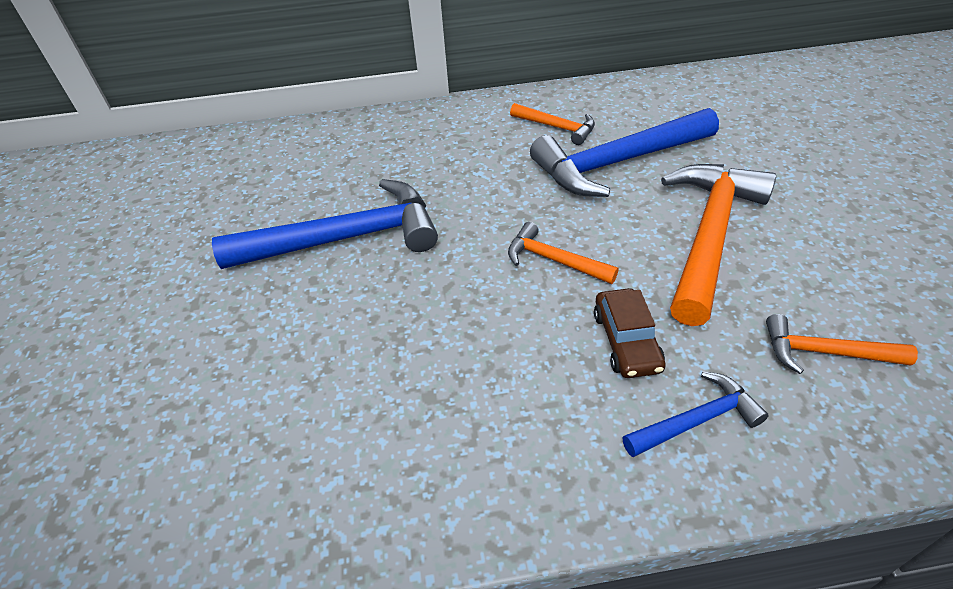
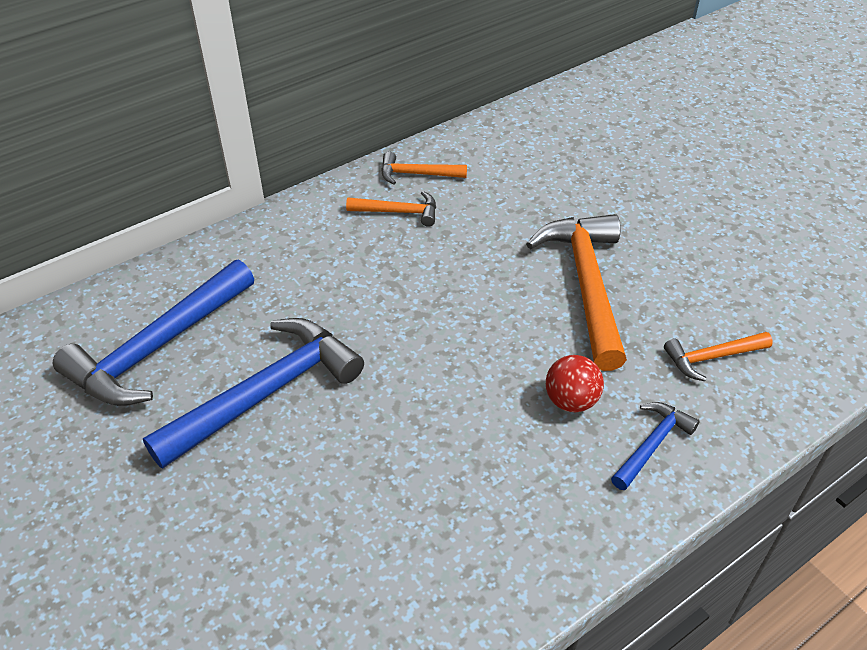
camera: 30 degrees left, 0 degrees up
(554, 260) = (474, 349): orange hammer -> orange hammer (417, 174)
(617, 163) = (475, 235): blue hammer -> blue hammer (158, 347)
(626, 341) = (571, 401): brown car -> red ball

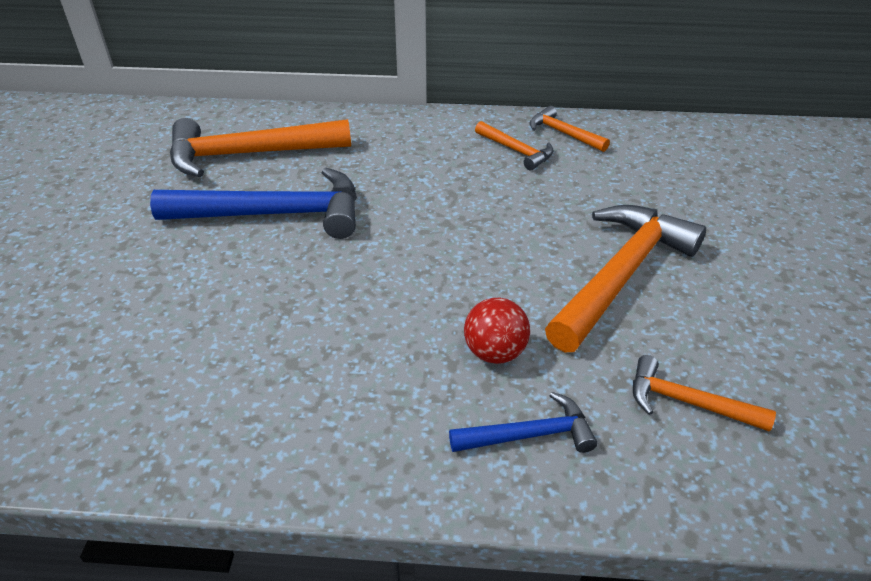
camera: 40 degrees right, 5 degrees down
(158, 347) = (249, 154): blue hammer -> orange hammer

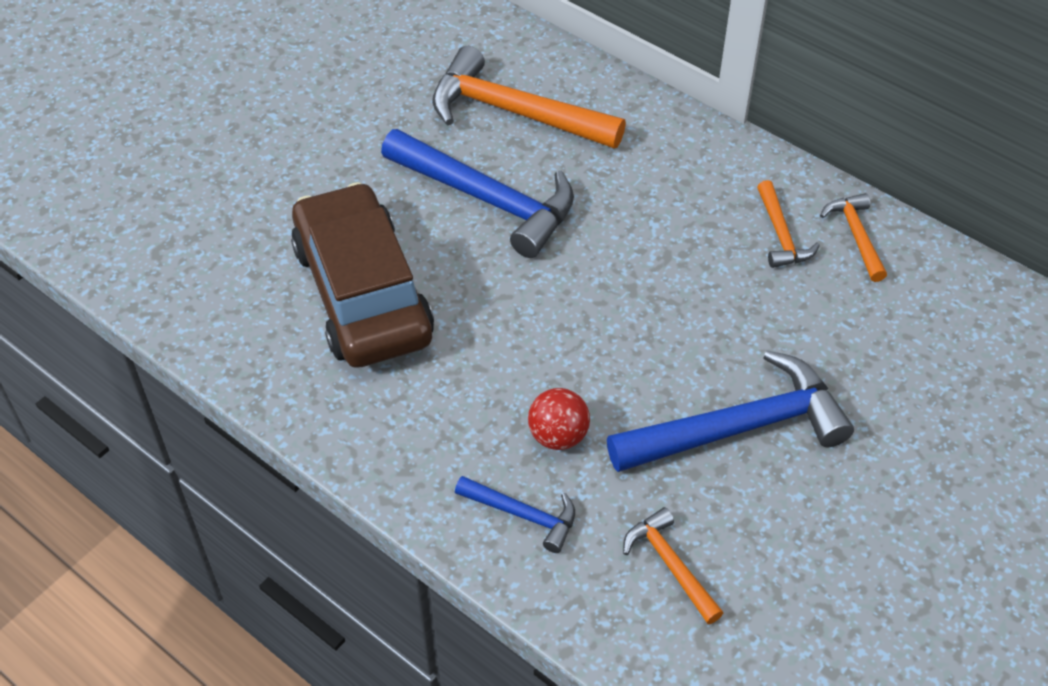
camera: 35 degrees right, 10 degrees up
(212, 328) = (363, 293): none -> brown car
(621, 275) = (738, 428): orange hammer -> blue hammer

